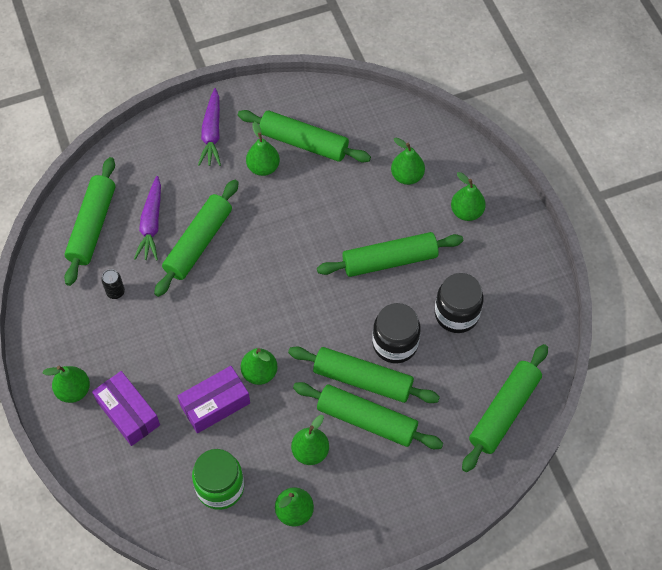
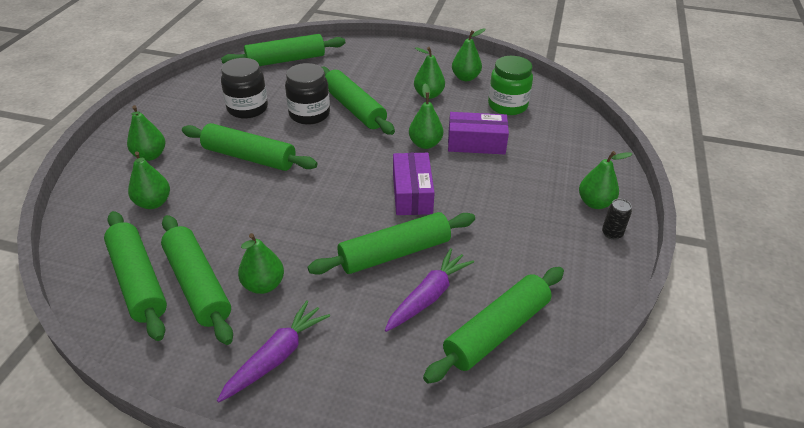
camera: 145 degrees left, 20 degrees down
(115, 292) = (510, 255): black can -> black can (612, 233)
(128, 413) = (552, 168): purple box -> purple box (412, 194)
(367, 420) = (374, 91): green rolling pin -> green rolling pin (138, 281)

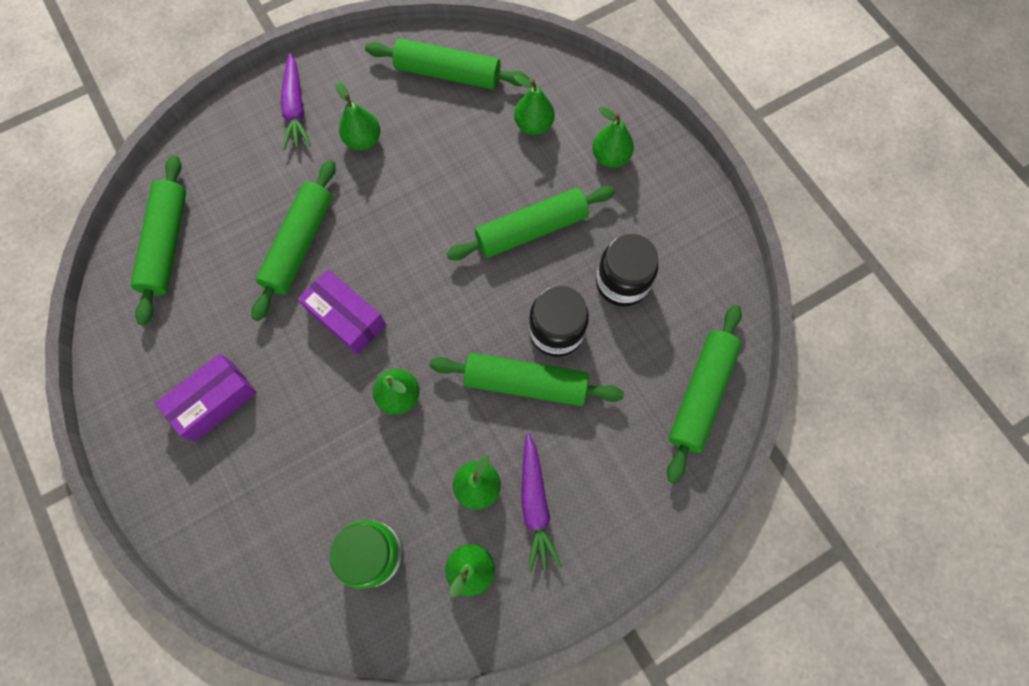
camera: 135 degrees right, 30 degrees up
(198, 285) = (406, 103): green rolling pin -> none
(428, 296) = (239, 230): purple carrot -> purple carrot (535, 504)
(476, 143) = (350, 446): purple box -> purple box (214, 401)
(595, 203) = (171, 458): green pear -> none
(612, 233) = (133, 427): black can -> none

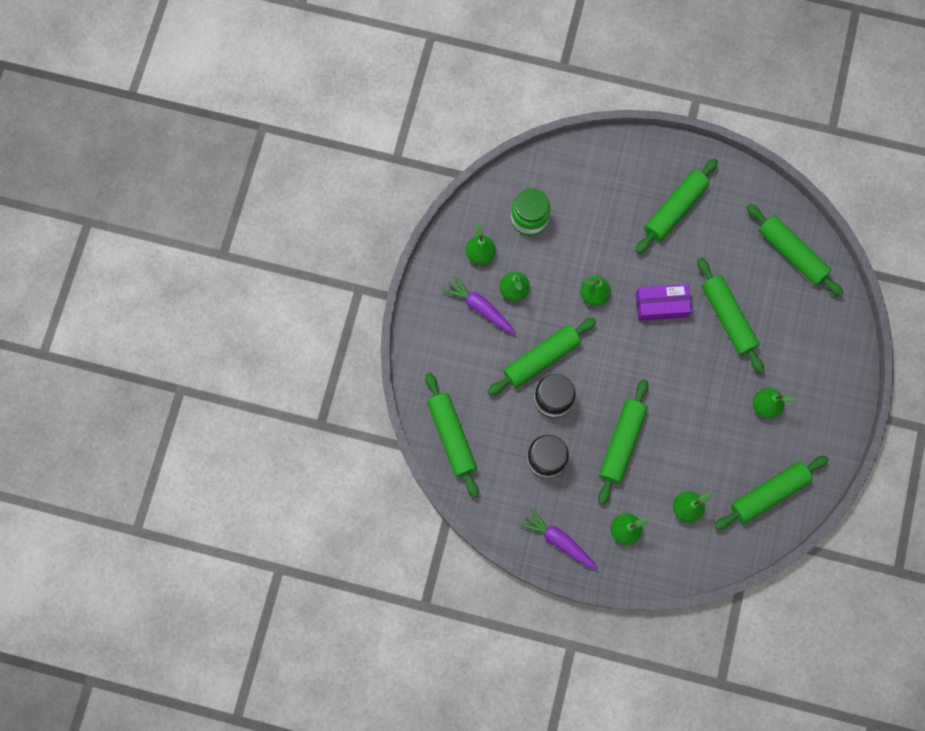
camera: 135 degrees right, 5 degrees up
(214, 401) = (675, 209): purple box -> green rolling pin
(296, 108) = (822, 387): purple carrot -> purple carrot (559, 540)

